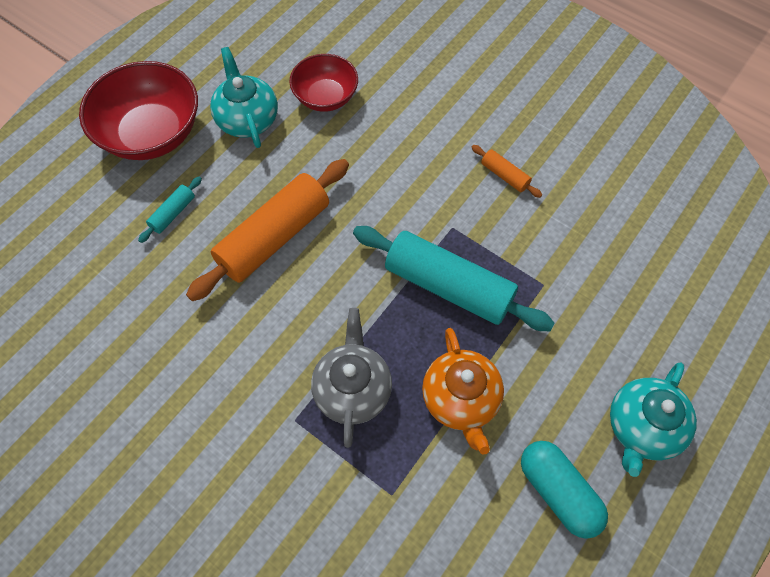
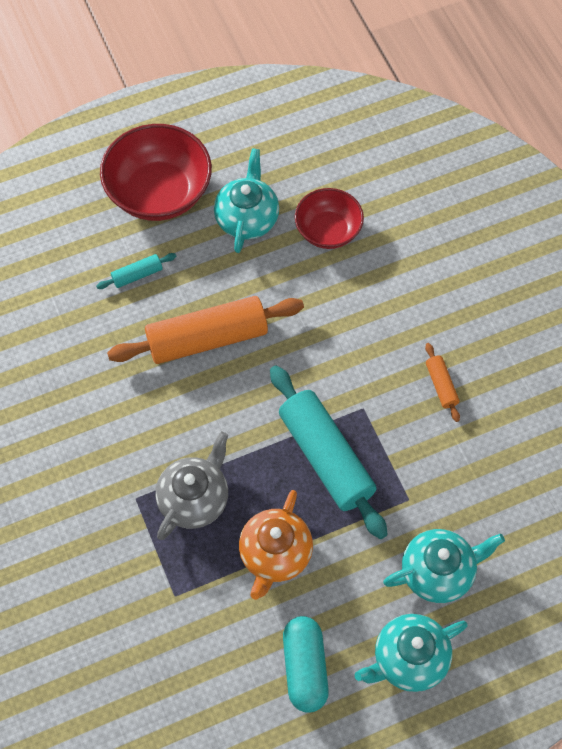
camera: 30 degrees right, 0 degrees up
(612, 333) = (439, 572): none -> turquoise teapot

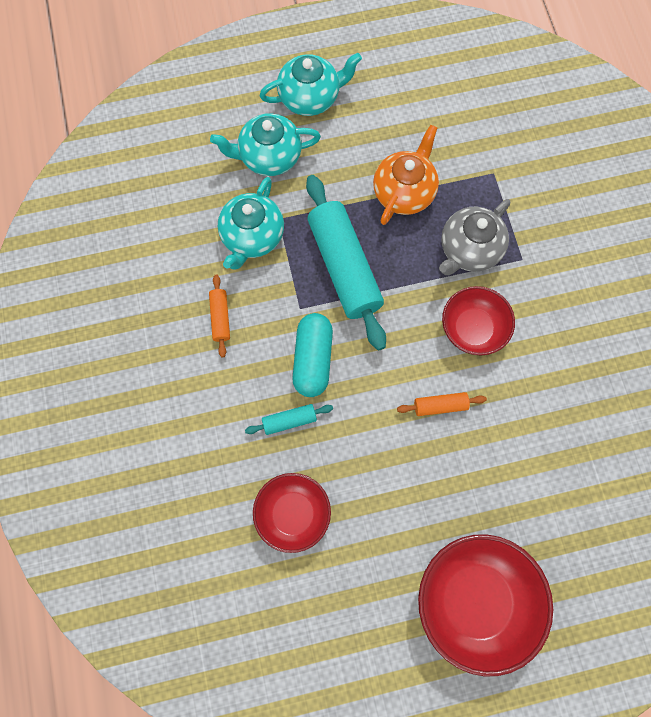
camera: 170 degrees left, 10 degrees up
(137, 275) = (507, 494): turquoise rolling pin -> turquoise rolling pin (289, 421)
(182, 416) = (473, 328): none -> red bowl
(207, 339) = (440, 406): orange rolling pin -> orange rolling pin, size x0.44
(247, 218) = (379, 546): turquoise teapot -> turquoise teapot (252, 237)
(305, 668) = (394, 104): turquoise capsule -> turquoise capsule (313, 359)

